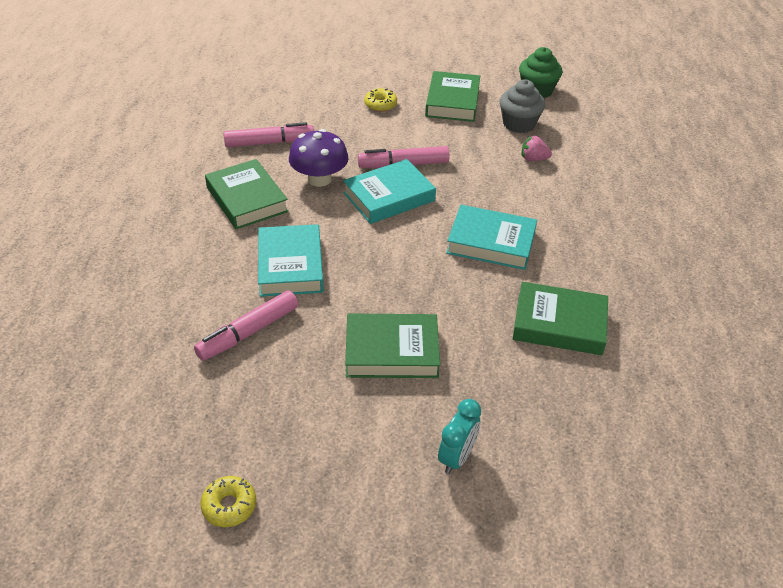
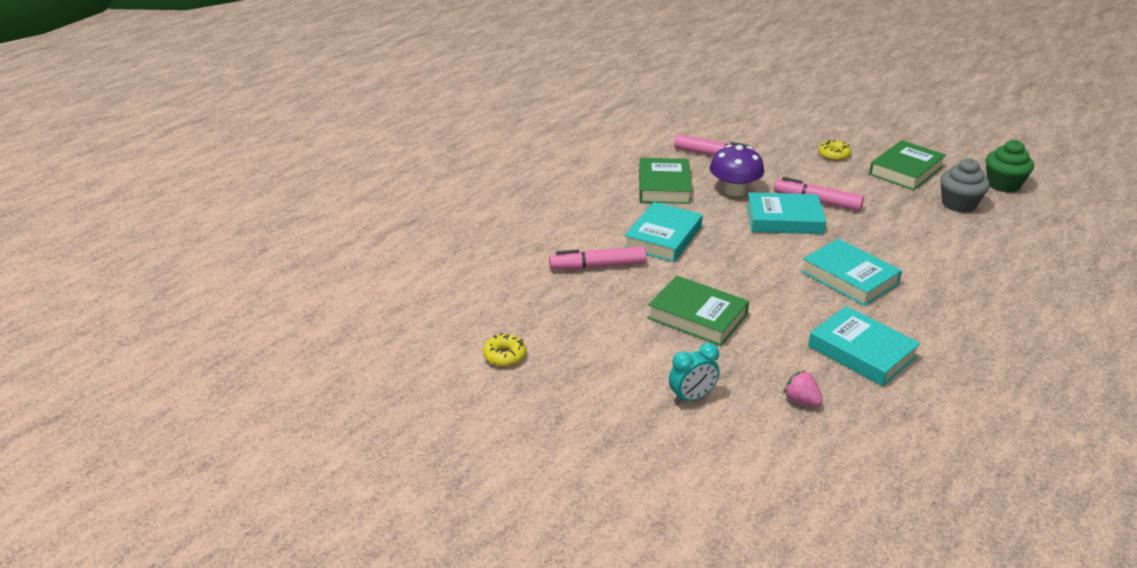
camera: 35 degrees right, 10 degrees down
(533, 159) = (949, 233): pink strawberry -> pink strawberry (801, 400)
(559, 324) = (861, 352): green book -> turquoise book

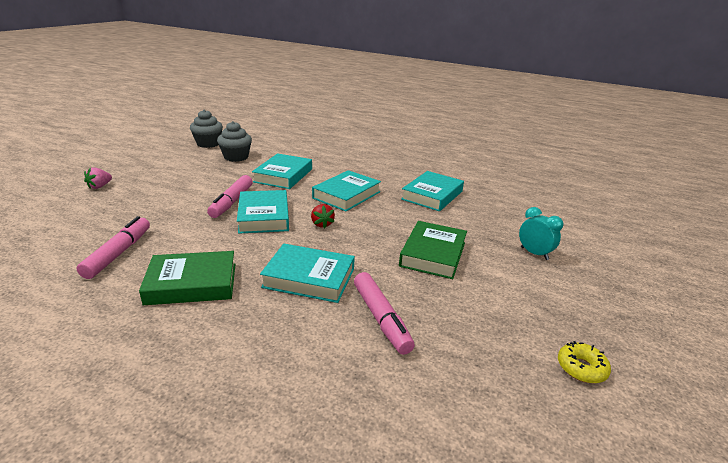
camera: 105 degrees left, 5 degrees down
(734, 190) = (207, 240): purple mushroom -> none
(767, 253) = (322, 224): none -> red strawberry
(801, 400) = (498, 215): pink strawberry -> pink strawberry (99, 186)
(833, 155) = (142, 192): yellow donut -> none
(903, 236) = (283, 175): none -> turquoise book
(906, 170) = (180, 168): green book -> none
(1003, 185) = (208, 144): green cupcake -> grey cupcake

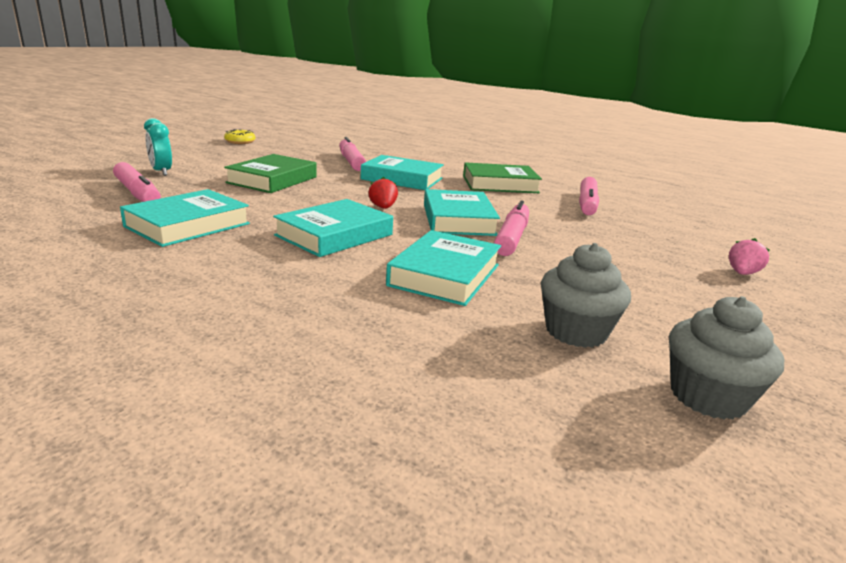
camera: 175 degrees left, 5 degrees down
(501, 220) = (137, 193): none -> pink marker

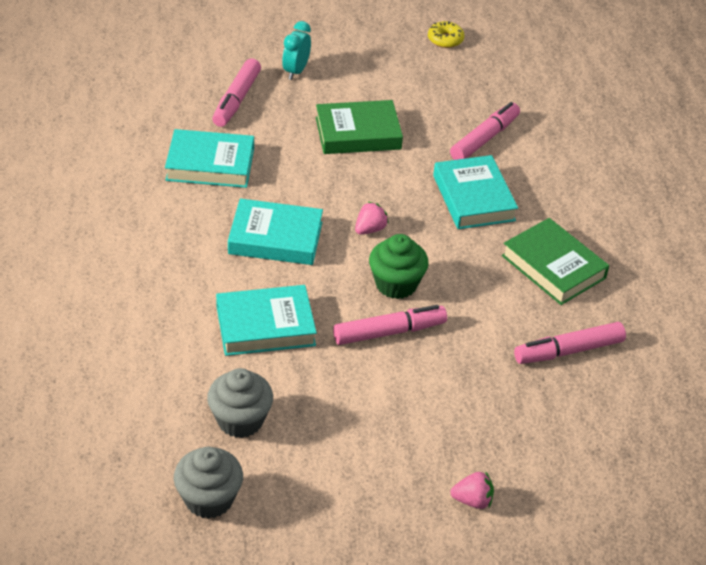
camera: 55 degrees right, 20 degrees up
(383, 208) = (370, 229): red strawberry -> pink strawberry
(458, 220) = (396, 284): turquoise book -> green cupcake

